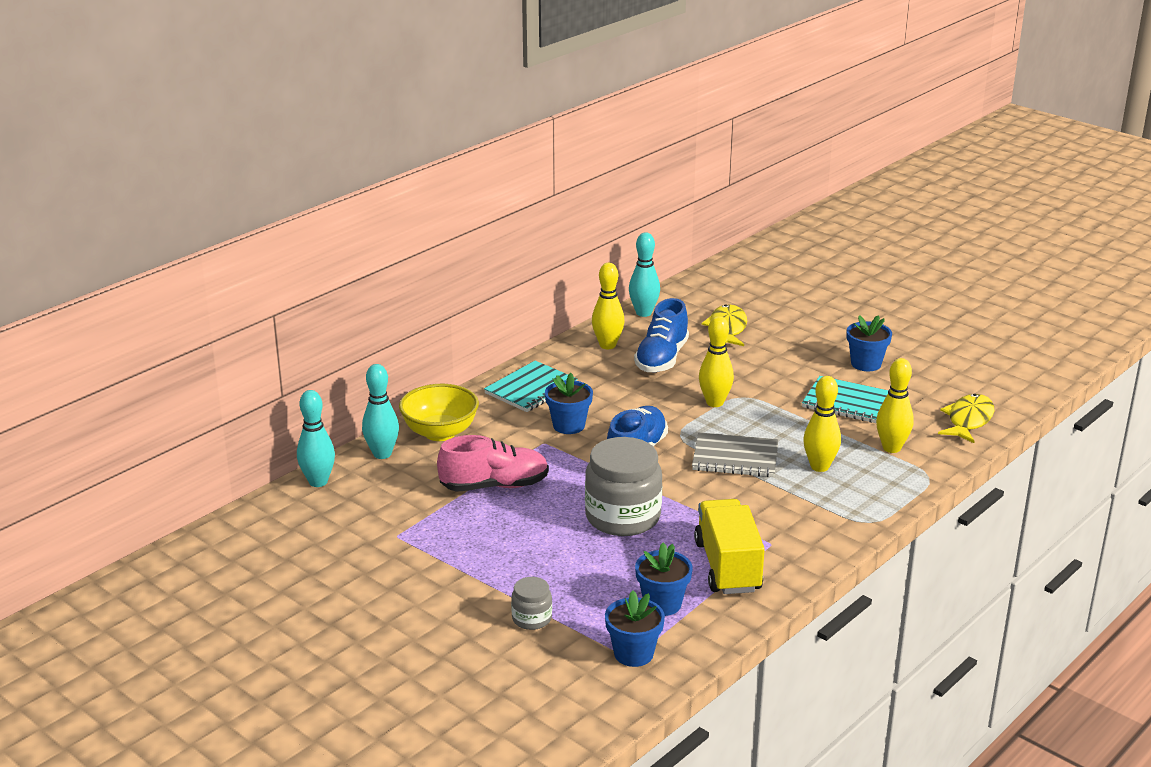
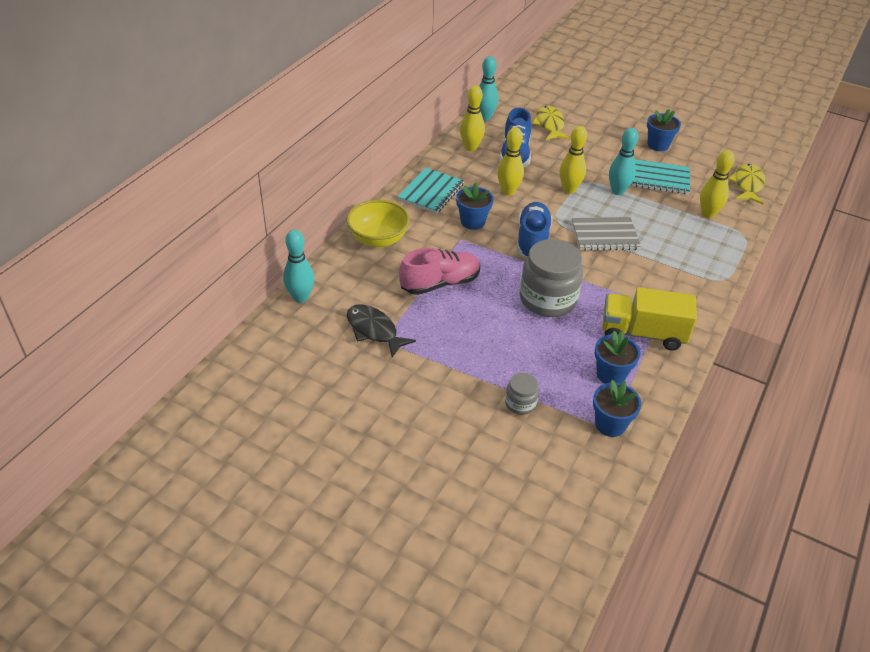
camera: 15 degrees left, 15 degrees up
(382, 454) = (341, 265): turquoise bowling pin -> turquoise bowling pin (618, 191)
(390, 525) = (374, 331): none -> black fish
(727, 566) = (642, 333): yellow truck -> yellow truck turned 60 degrees counterclockwise
(819, 467) = (666, 236): yellow bowling pin -> yellow bowling pin (508, 191)

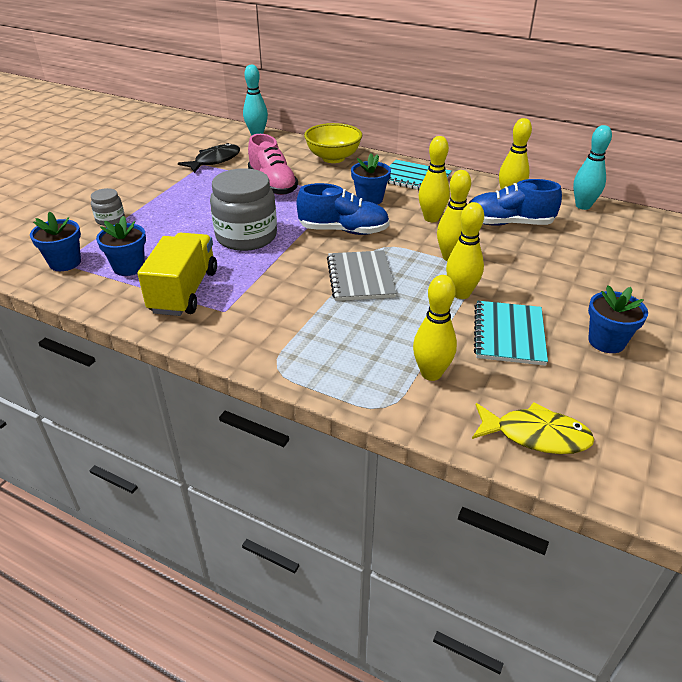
camera: 90 degrees right, 5 degrees down
(550, 125) = (597, 249): yellow fish -> none
(618, 191) = (461, 294): turquoise bowling pin -> yellow bowling pin

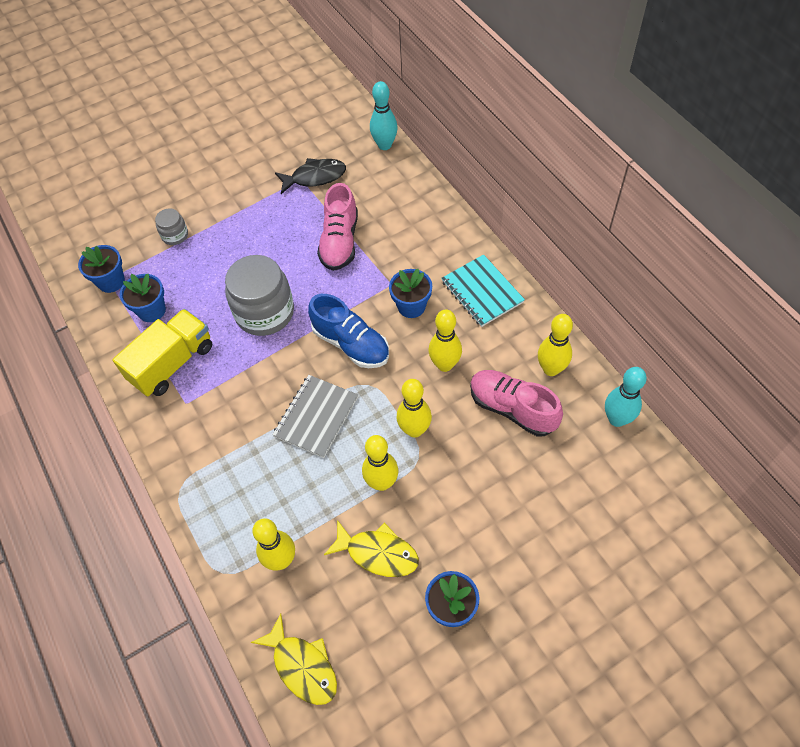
camera: 35 degrees right, 20 degrees up
(333, 158) = (429, 220): yellow bowl -> none
(508, 223) = (512, 409): blue shoe -> pink shoe
(508, 334) = (378, 553): turquoise notebook -> yellow fish

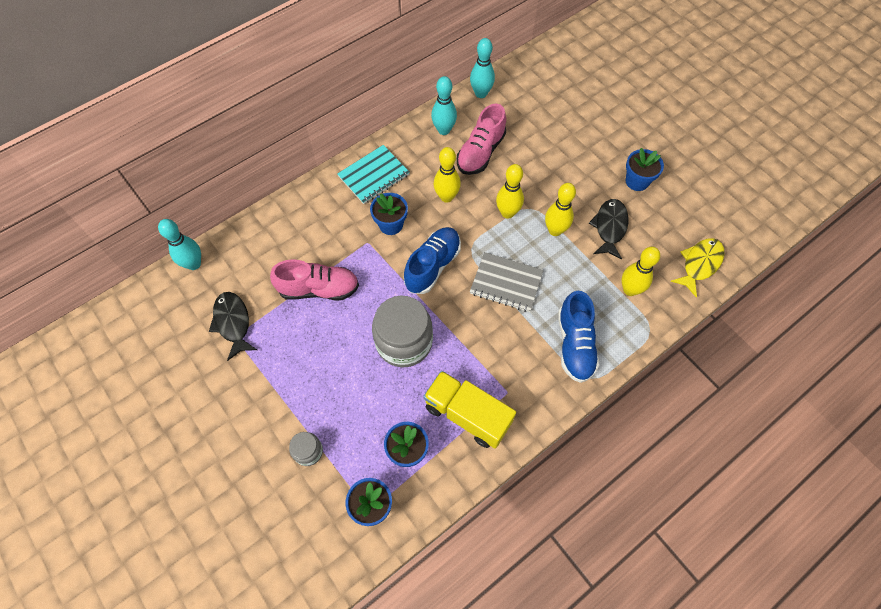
camera: 100 degrees left, 5 degrees up
(223, 480) = (575, 344): none -> blue shoe
(378, 553) = (609, 227): yellow fish -> black fish
(551, 369) = (444, 130): yellow bowling pin -> turquoise bowling pin

